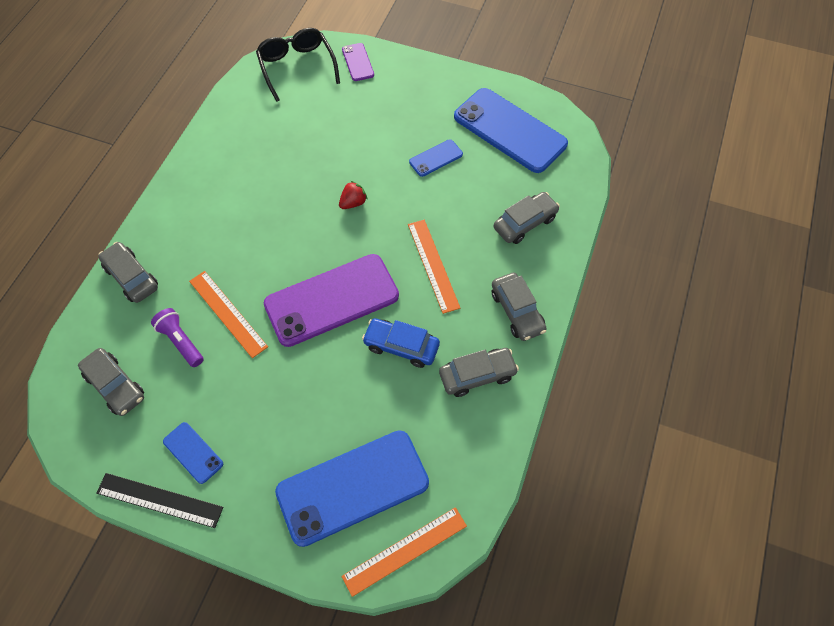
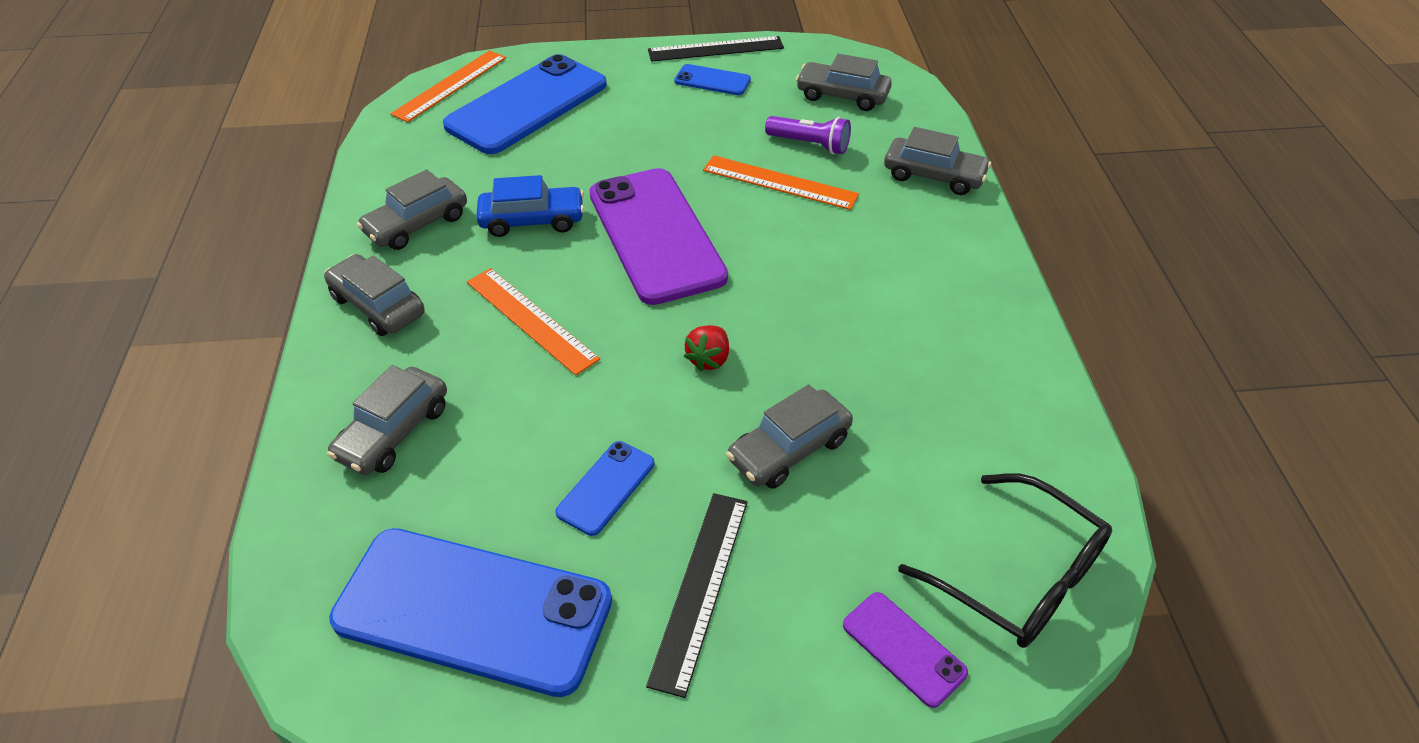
camera: 155 degrees right, 15 degrees down
(331, 300) = (656, 235): purple phone -> purple phone turned 60 degrees counterclockwise
(346, 144) = (789, 450): none -> grey car
(418, 106) = (700, 588): none -> black ruler

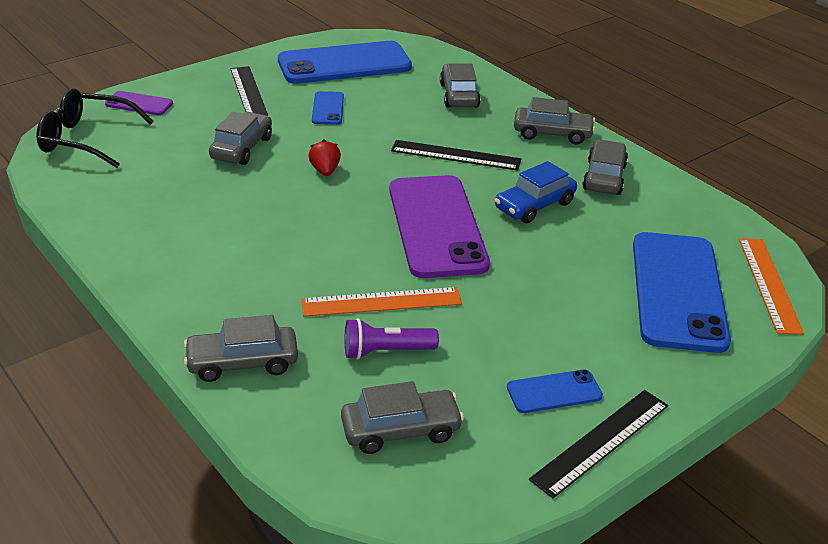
camera: 145 degrees right, 10 degrees down
(531, 320) = (455, 155): orange ruler -> black ruler
(656, 235) = (436, 226): purple phone -> purple phone turned 45 degrees clockwise

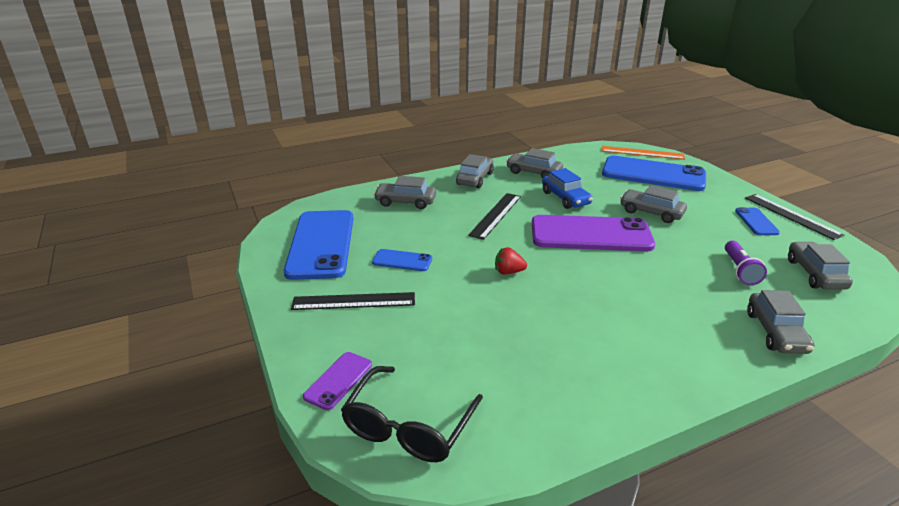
camera: 75 degrees left, 5 degrees down
(242, 148) = (459, 313): grey car -> grey car (651, 212)
(381, 302) = (685, 266): orange ruler -> none

